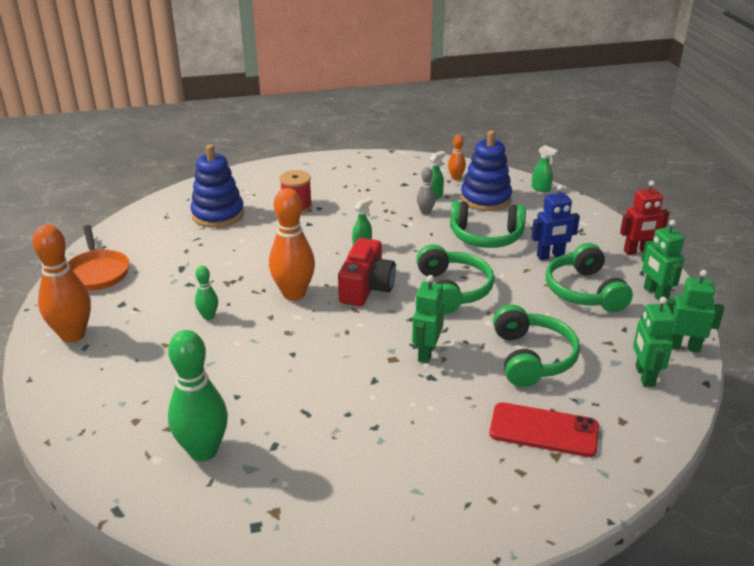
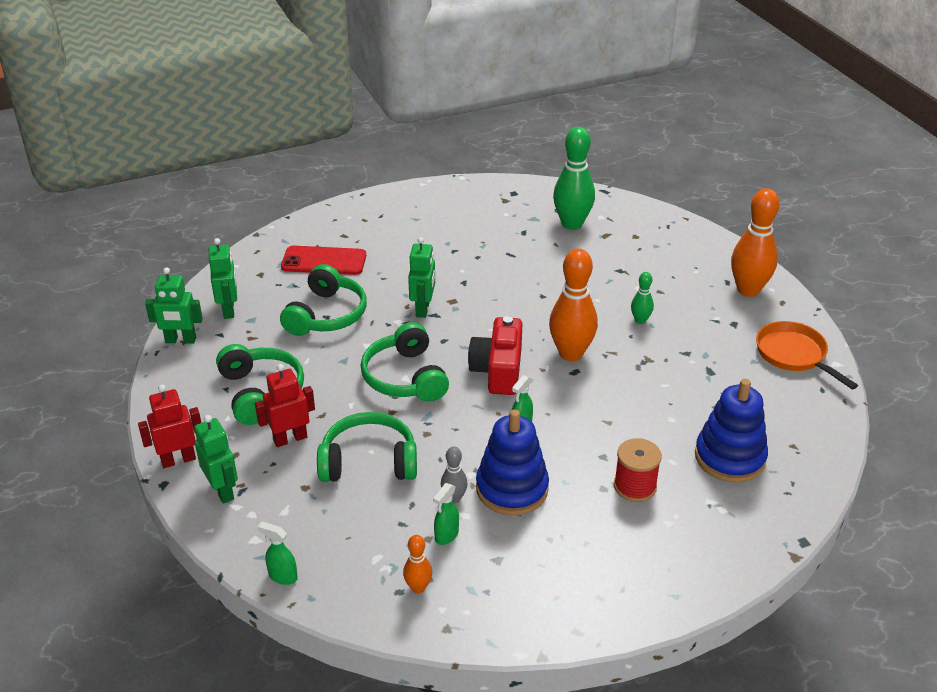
camera: 170 degrees right, 5 degrees up
(485, 199) = (369, 539): blue stacking toy -> blue stacking toy (512, 489)
(532, 358) = (326, 315): green headphones -> green headphones turned 150 degrees counterclockwise
(550, 256) = (290, 439): blue robot -> red robot
(655, 294) = (182, 398): green robot -> green robot (222, 491)

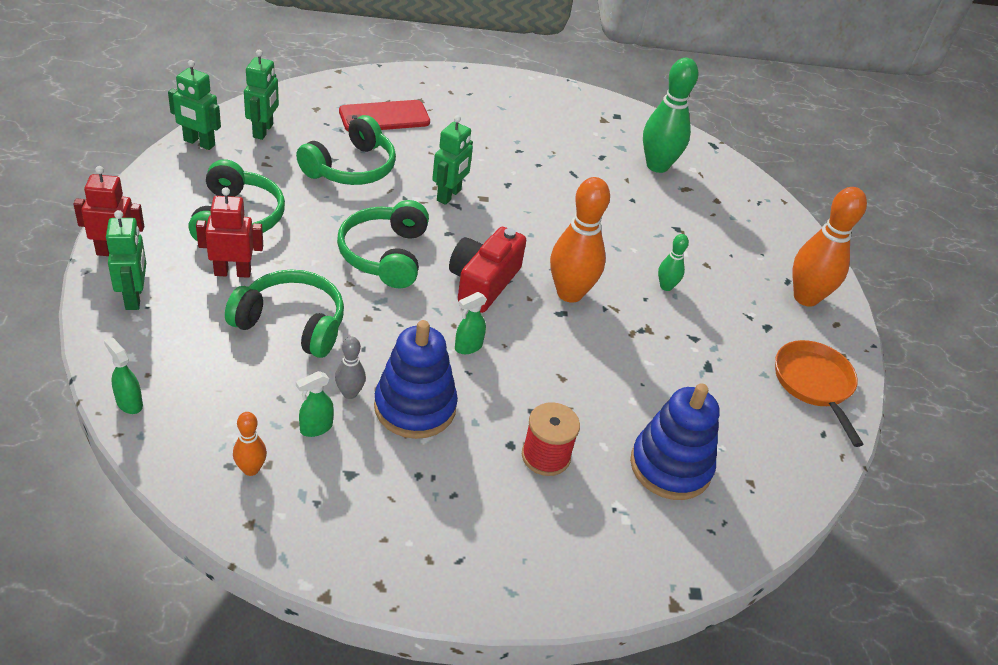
camera: 15 degrees right, 5 degrees up
(324, 261) = (384, 117): red phone -> red phone turned 45 degrees counterclockwise

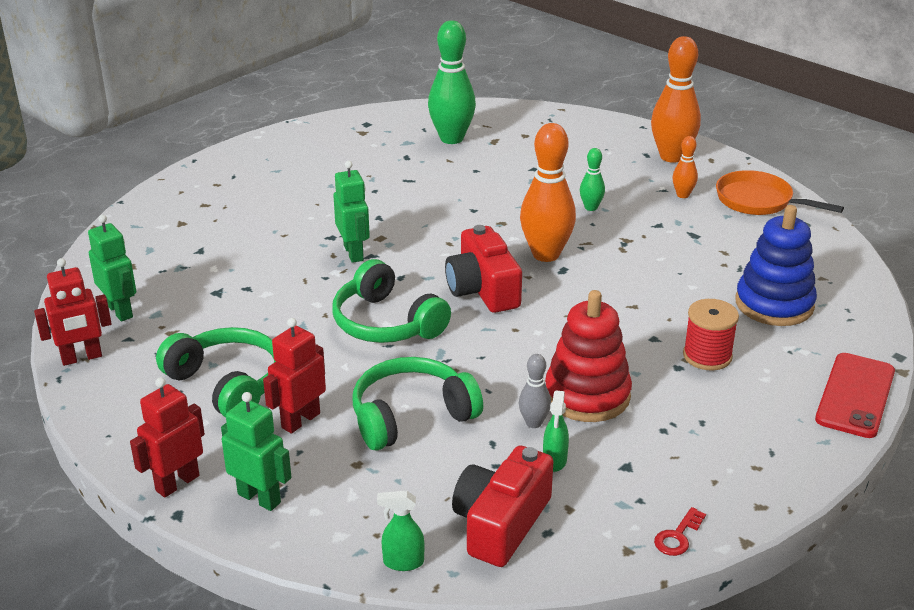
camera: 40 degrees left, 10 degrees down
(199, 143) = (81, 358): green robot -> red robot
(216, 434) = (501, 523): none -> red camera
(251, 469) = (565, 521): orange bowling pin -> orange bowling pin (683, 195)
(293, 548) = (678, 536): none -> red key
(351, 168) = (246, 286): green headphones -> none
(384, 117) = (200, 235): red phone -> red phone (855, 395)
(415, 407) = (587, 395): blue stacking toy -> red stacking toy
(468, 347) = (549, 334): green spray bottle -> none

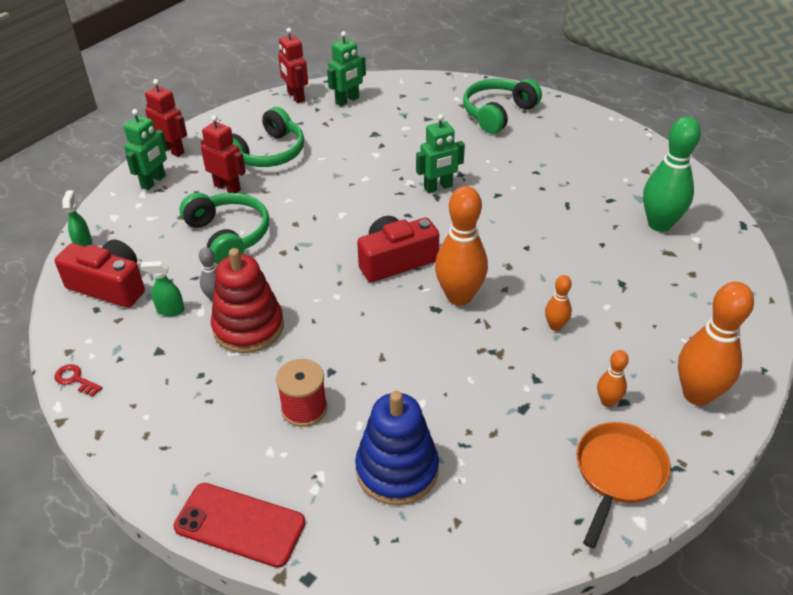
camera: 85 degrees right, 10 degrees up
(386, 323) = (342, 213): green headphones -> green headphones (497, 113)
(591, 207) = (555, 326): green bowling pin -> orange bowling pin

